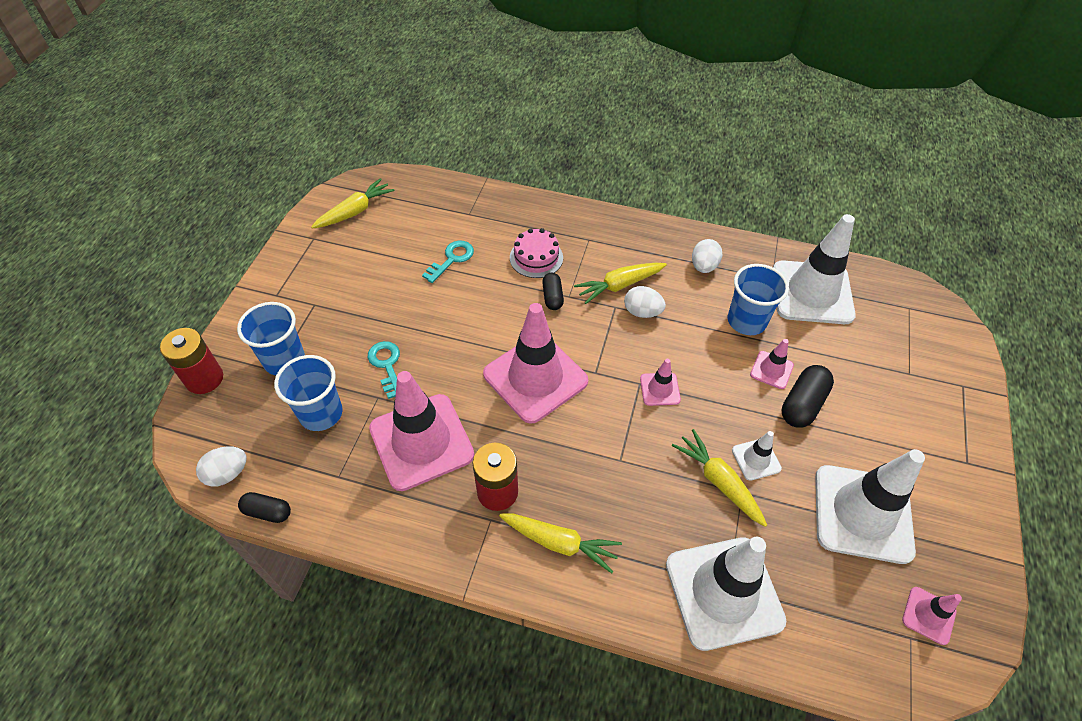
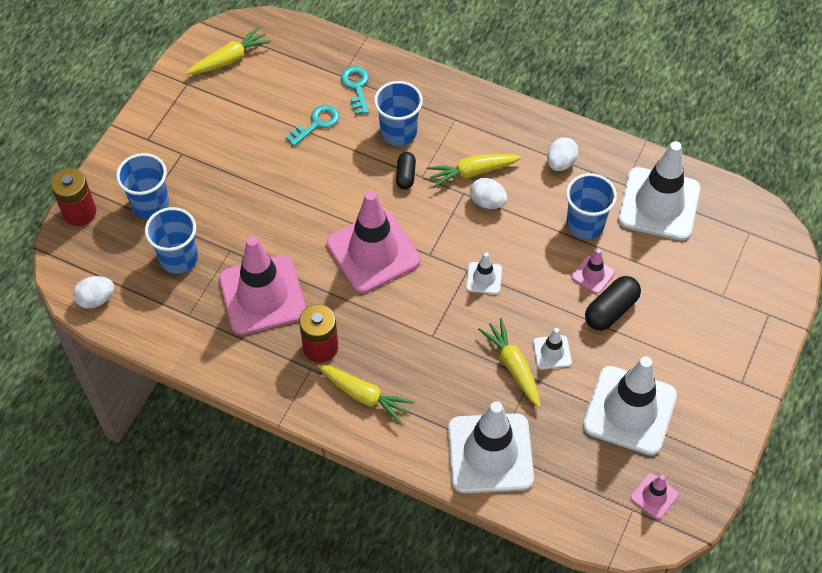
camera: 10 degrees right, 5 degrees up
(267, 512) = (127, 335): black capsule -> none
(386, 365) = (241, 222): turquoise key -> turquoise key (356, 87)
(536, 257) = (398, 132): pink cake -> blue cup
(660, 389) = (484, 278): pink traffic cone -> white traffic cone

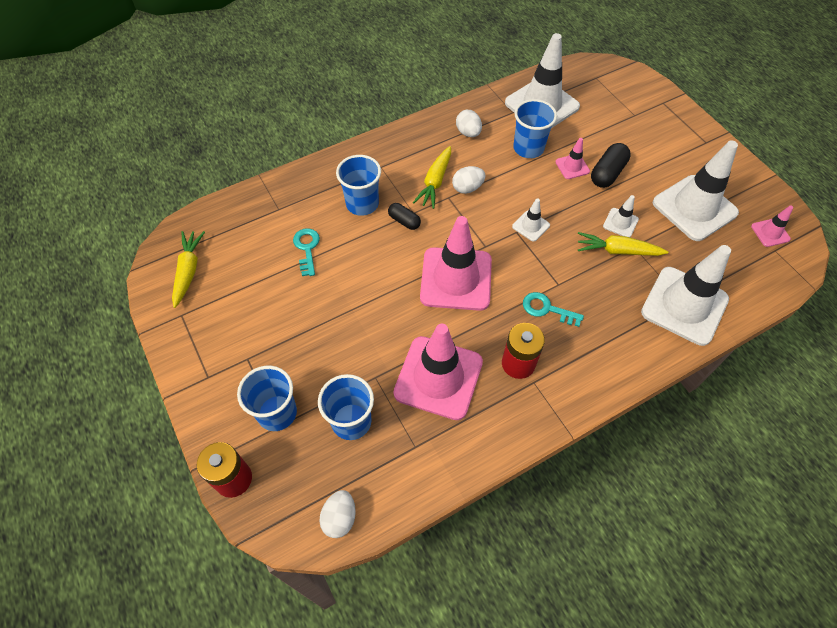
camera: 55 degrees left, 0 degrees up
(356, 87) = (297, 206): turquoise key -> turquoise key (547, 309)
(365, 396) = (584, 358): yellow carrot -> none
(611, 310) = (607, 173): black capsule -> black capsule turned 45 degrees clockwise

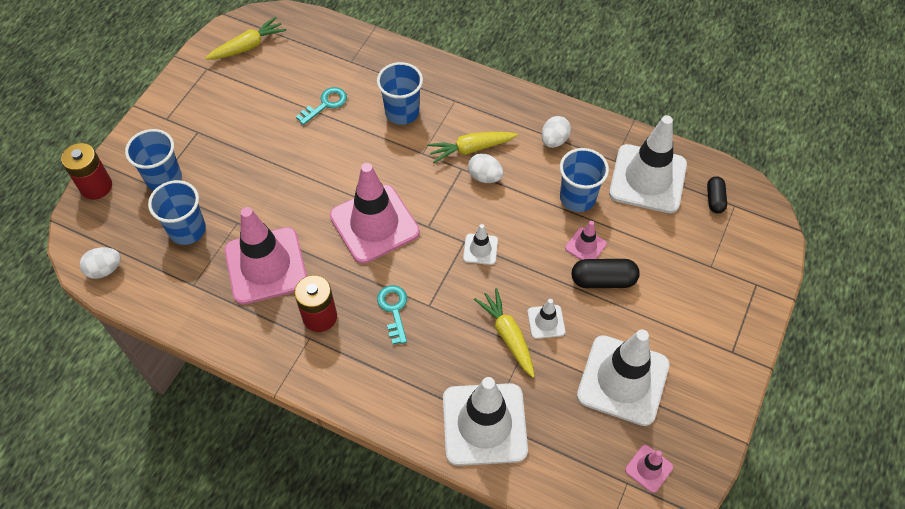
camera: 55 degrees right, 0 degrees up
(404, 221) = (407, 152): black capsule -> black capsule (714, 199)

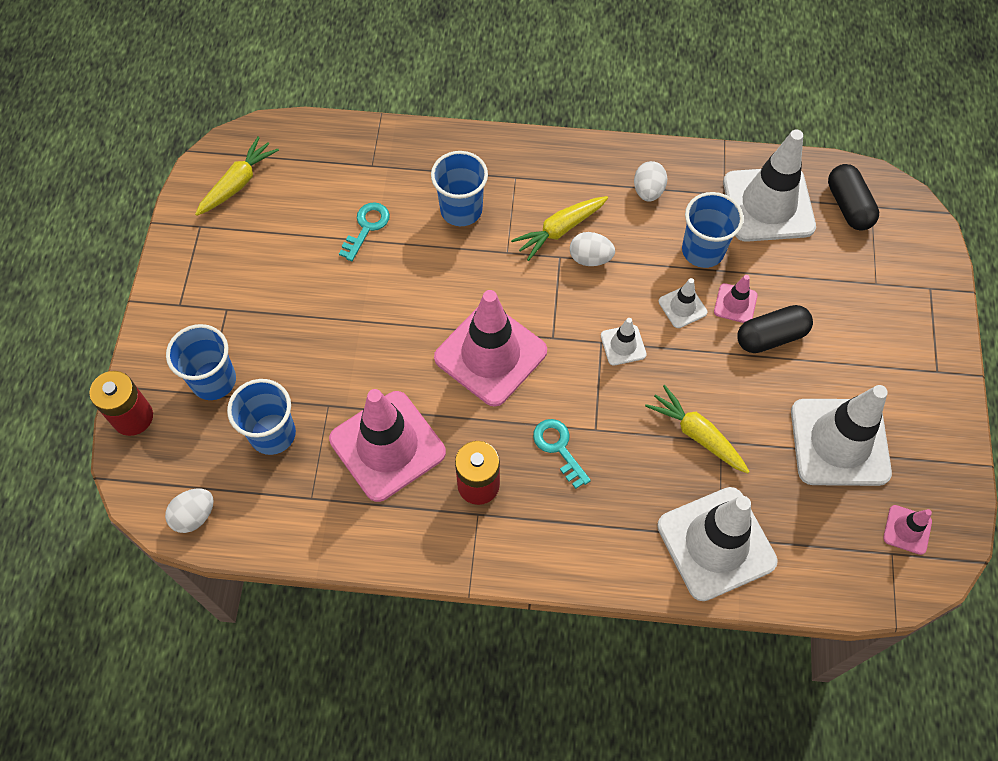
camera: 20 degrees left, 5 degrees up
(546, 322) = (731, 404): white traffic cone -> white traffic cone (682, 307)
(714, 199) = (848, 206): black capsule -> black capsule, size x1.56

